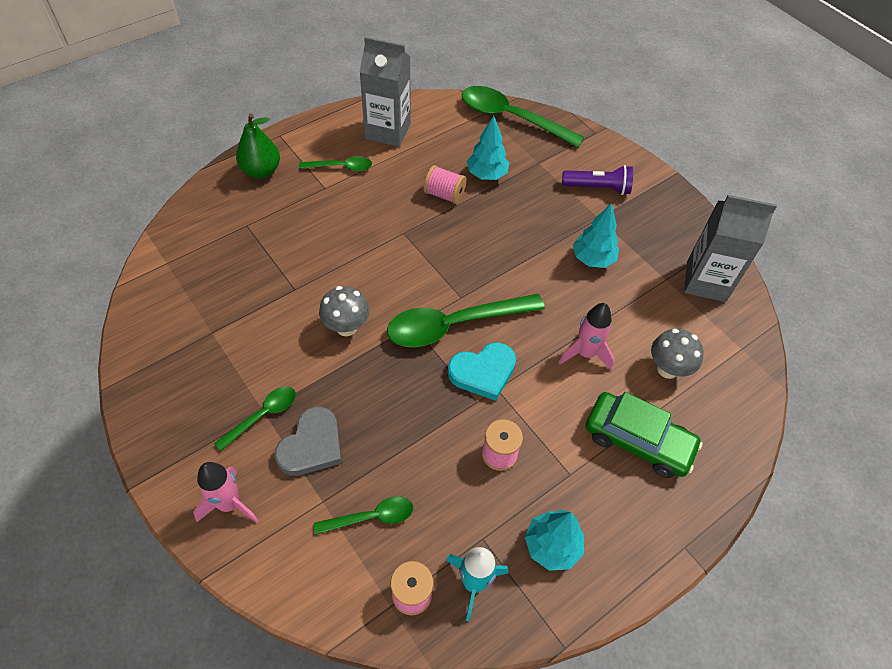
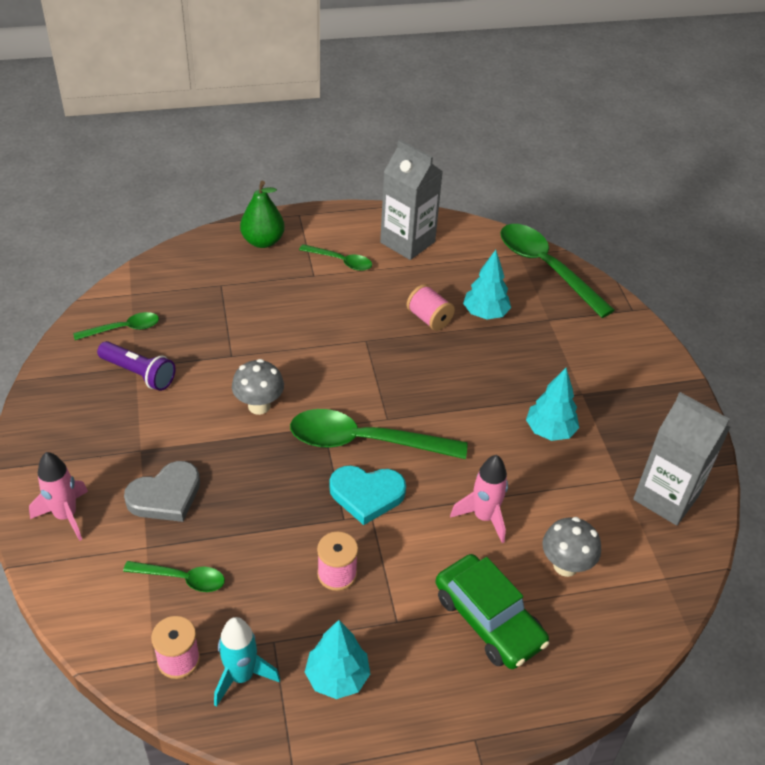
camera: 25 degrees right, 10 degrees down
(263, 415) = (138, 453): green spoon -> green spoon (123, 329)
(598, 188) = (600, 364): purple flashlight -> purple flashlight (139, 373)

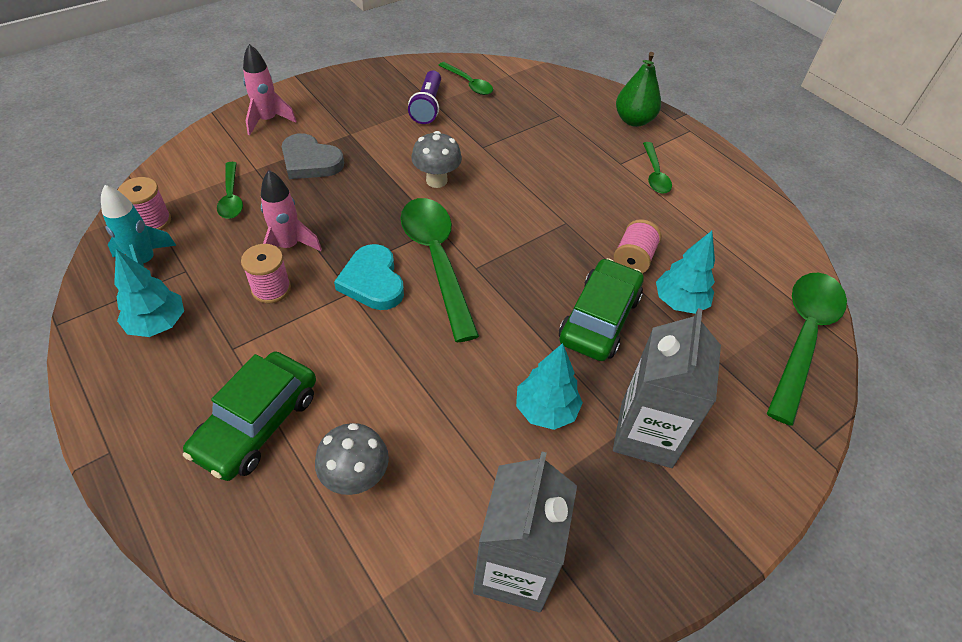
camera: 65 degrees right, 5 degrees up
(407, 242) = (727, 211): grey carton -> grey carton (646, 434)
(479, 365) = (599, 319): none -> green car
(484, 517) = (389, 382): pink rocket -> pink rocket (289, 246)

